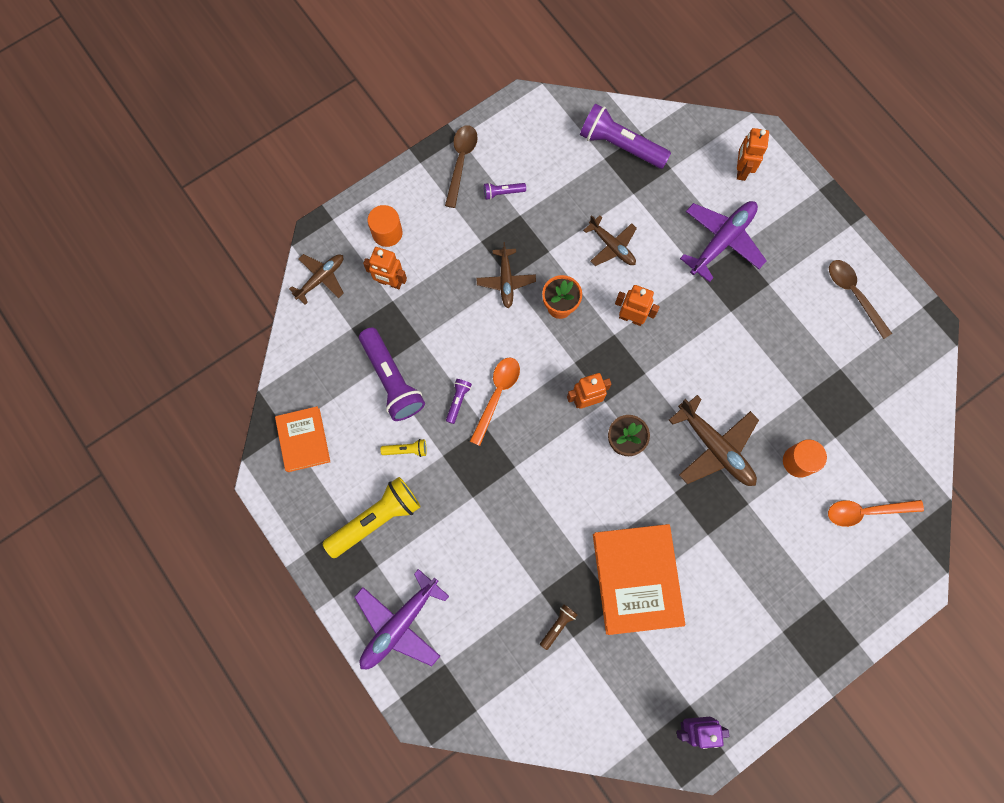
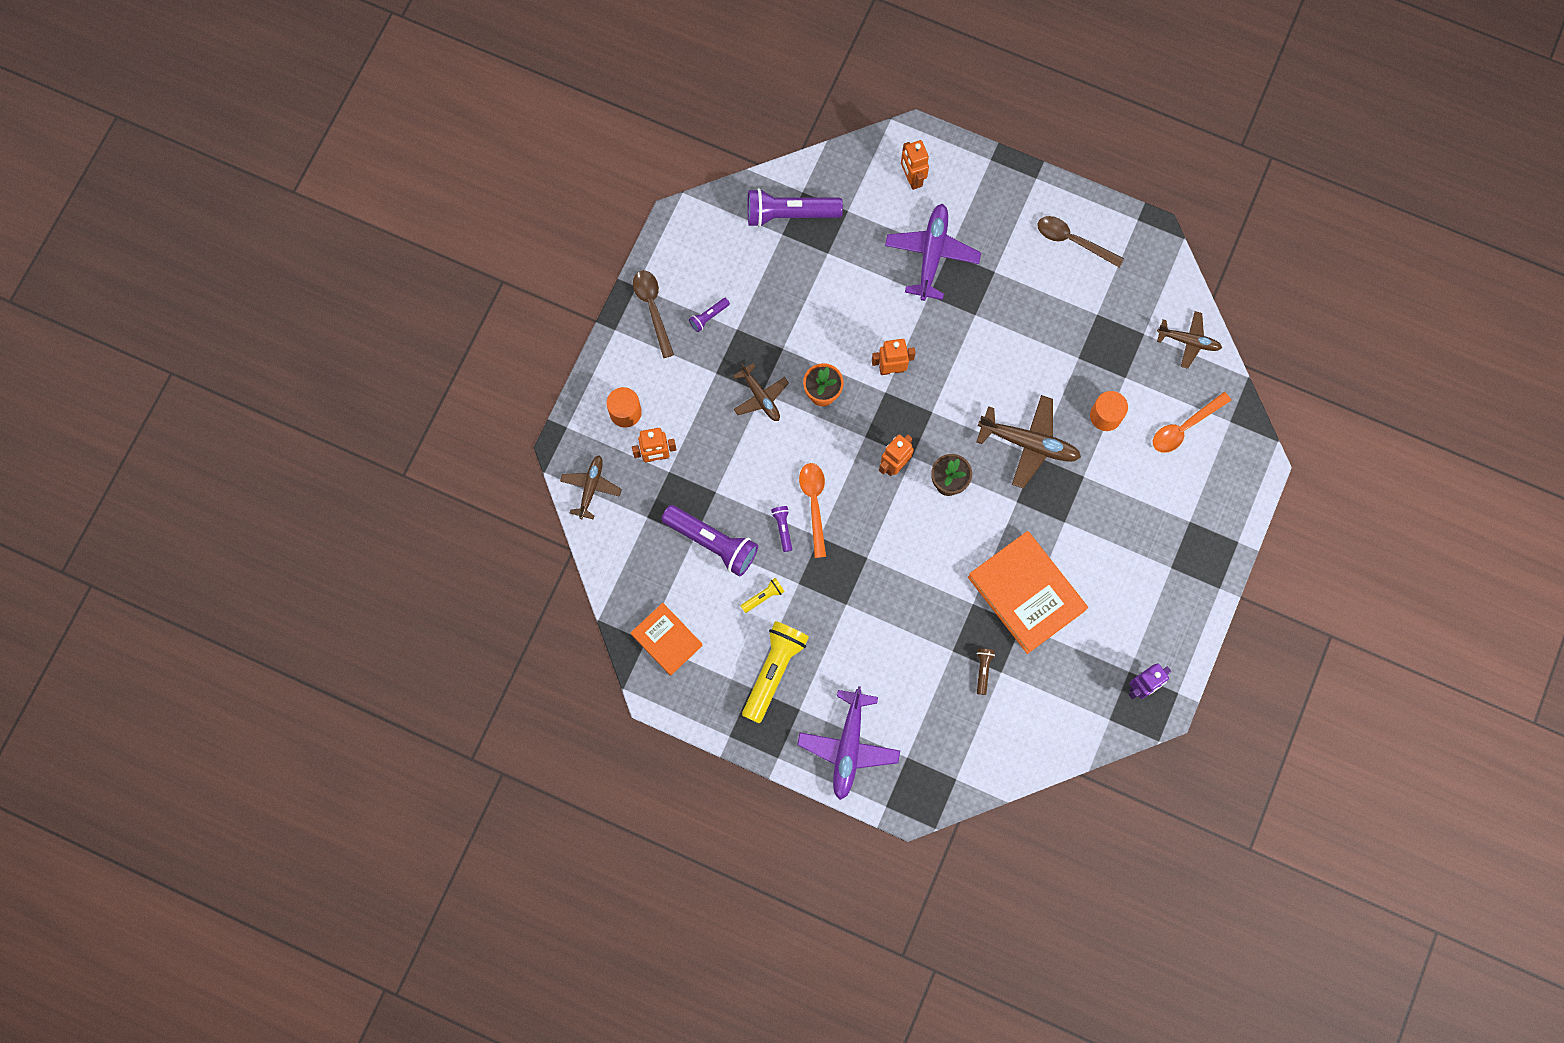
camera: 30 degrees left, 0 degrees up
(612, 246) = (836, 313): brown plane -> brown plane (1188, 341)

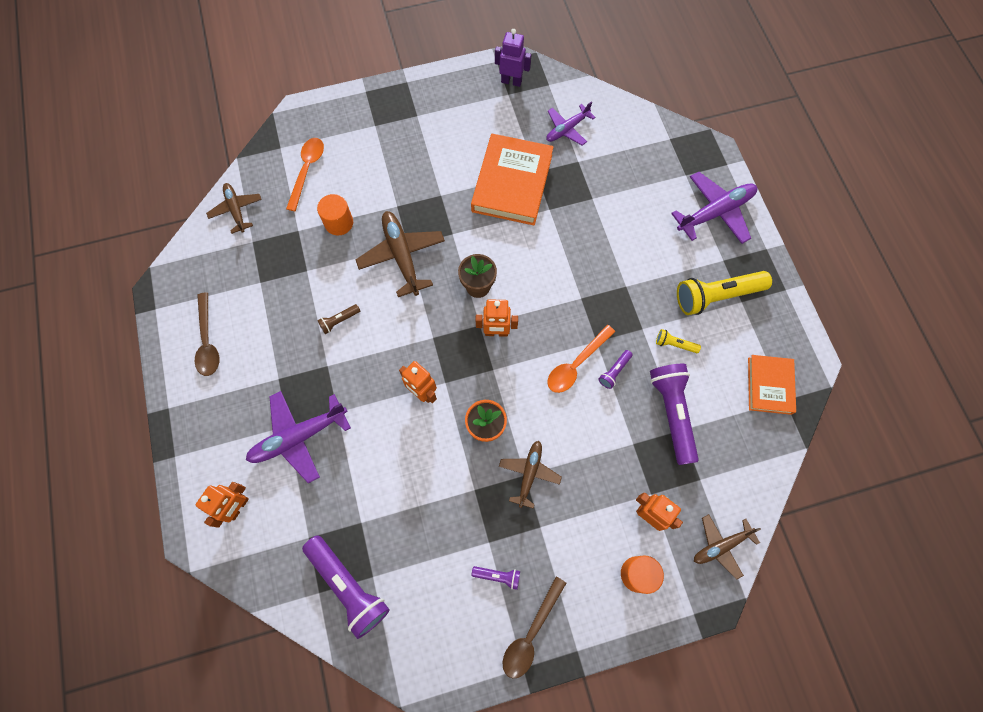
camera: 130 degrees left, 5 degrees down
(983, 670) = (587, 172): brown flashlight -> brown flashlight (339, 321)
(1044, 692) = (567, 129): none -> purple plane
(1184, 427) = (307, 170): orange spoon -> orange spoon turned 90 degrees counterclockwise

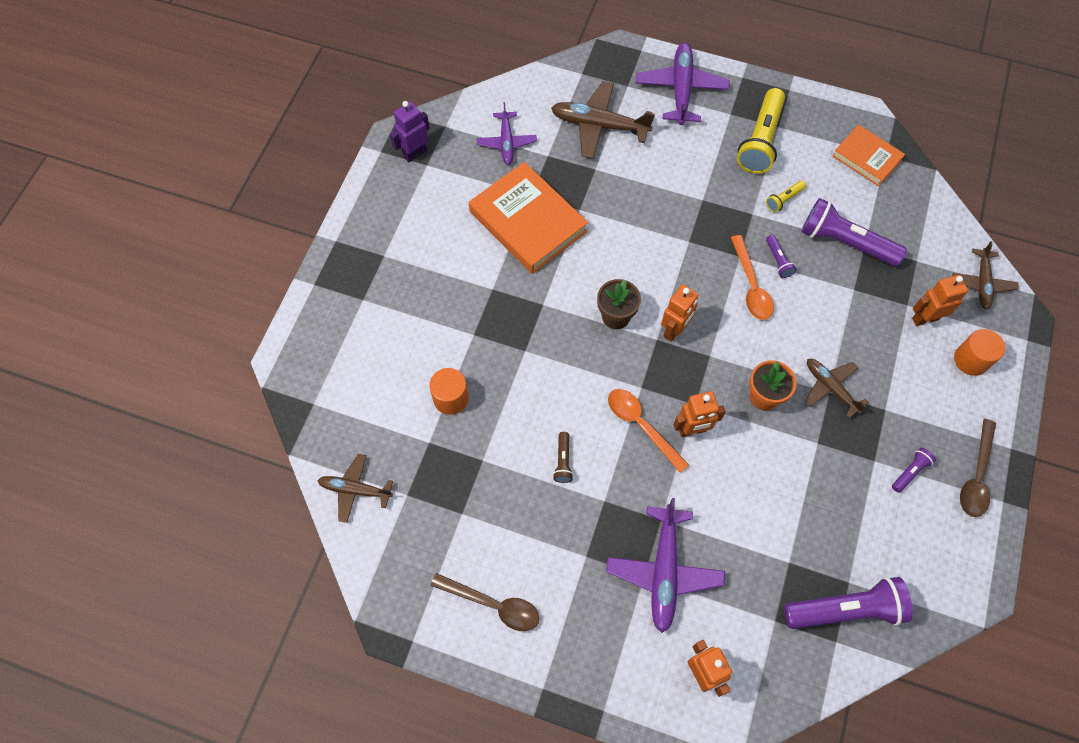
camera: 55 degrees left, 5 degrees down
(307, 170) = (364, 393): orange spoon -> orange spoon (641, 425)
(402, 256) = (533, 362): brown plane -> brown plane (599, 125)
(531, 633) = (976, 476): brown spoon -> brown spoon turned 45 degrees clockwise

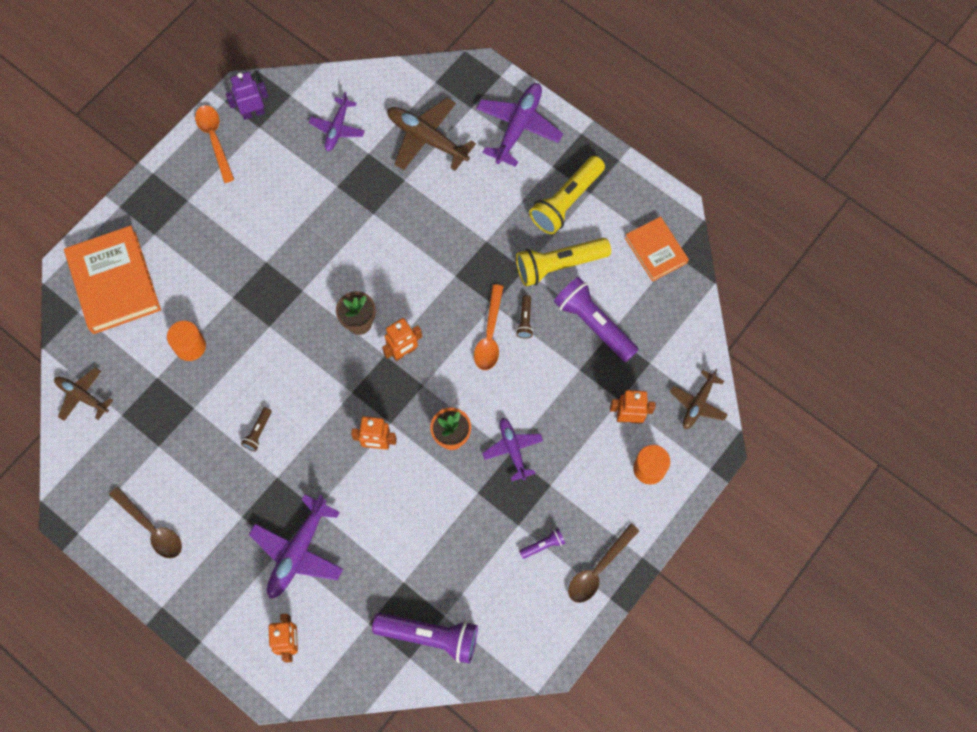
camera: 20 degrees right, 5 degrees up
(528, 222) = (323, 210): orange book -> orange book (114, 282)
(641, 425) = (336, 425): orange spoon -> orange spoon (214, 140)
(778, 261) = (525, 320): purple flashlight -> brown flashlight
(784, 200) = (559, 265): yellow flashlight -> yellow flashlight, size x2.19
(830, 388) = (512, 449): brown plane -> purple plane

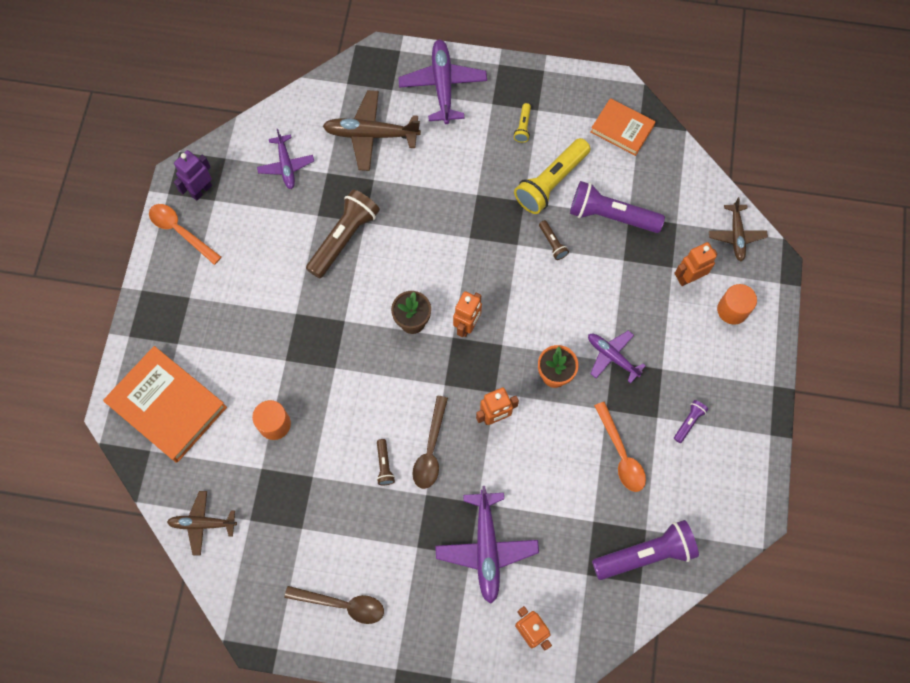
camera: 30 degrees left, 0 degrees up
(346, 218) = (344, 238): none -> brown flashlight
(489, 335) = (531, 271): orange spoon -> orange spoon (621, 454)
(566, 201) = (523, 127): yellow flashlight -> yellow flashlight, size x0.46
(598, 569) = (745, 416): brown spoon -> brown spoon (430, 449)

